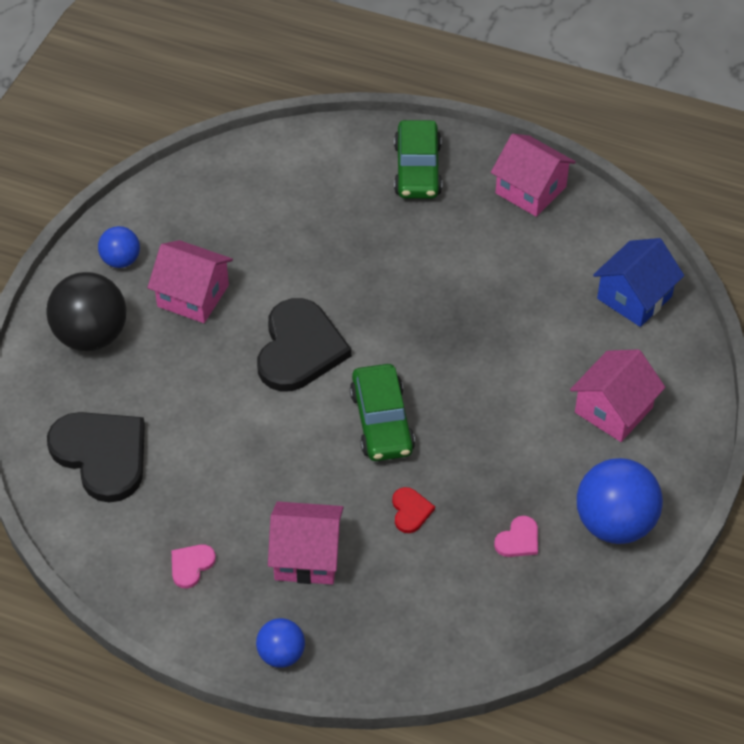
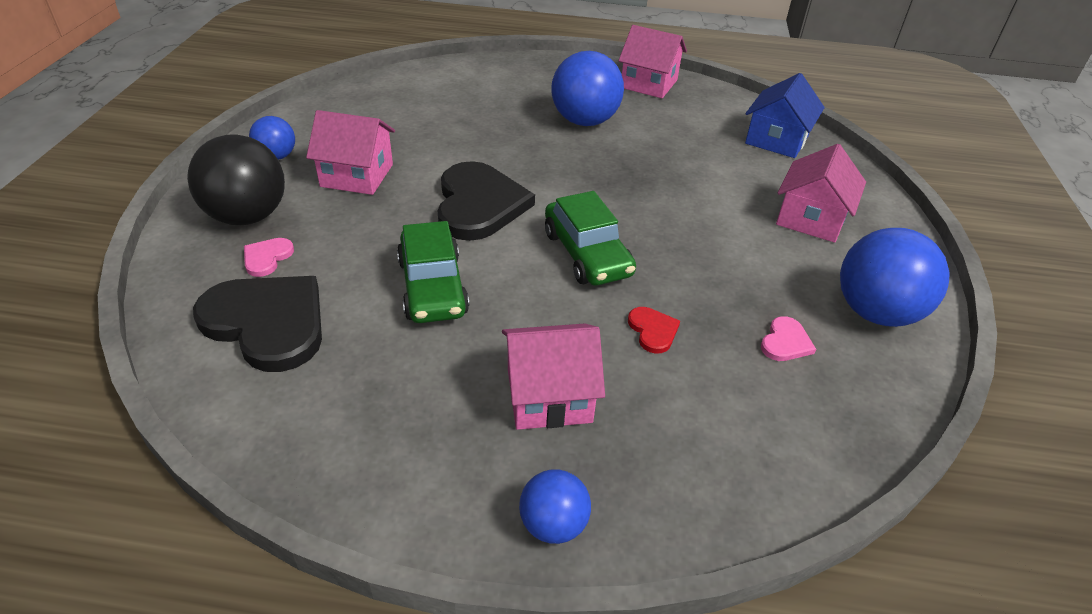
camera: 15 degrees left, 10 degrees down
(191, 565) = (401, 429): pink heart -> pink heart (267, 258)
(417, 169) = (547, 79): green car -> green car (433, 287)
(437, 244) = (584, 121): none -> blue ball

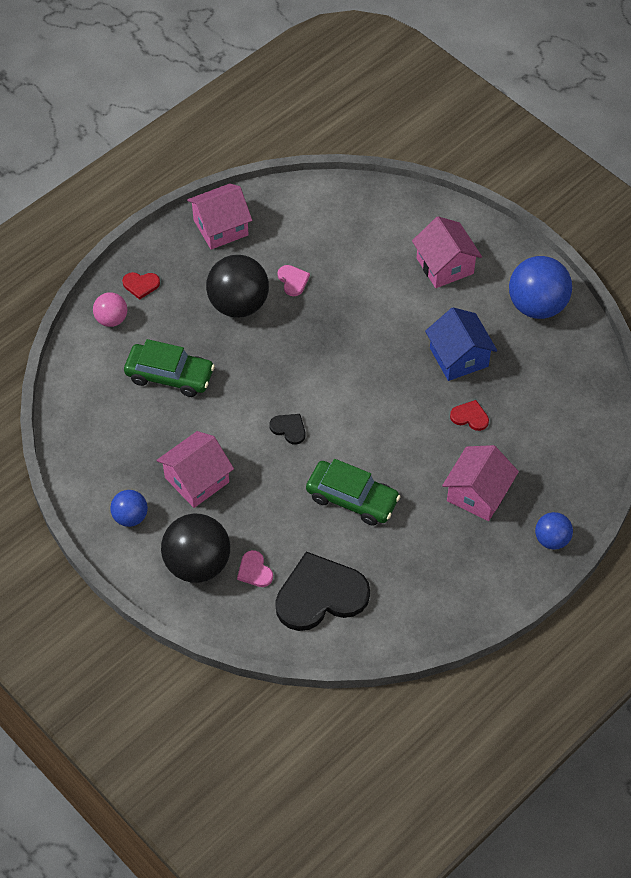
camera: 50 degrees left, 15 degrees up
(479, 204) = (289, 429): black heart -> black heart, size x0.44
(486, 72) = (111, 319): none -> pink ball
(538, 72) = (141, 285): none -> red heart
(584, 121) = (238, 304): blue ball -> black ball
(587, 254) = (384, 403): green car -> green car (170, 376)
(776, 140) = (355, 212): blue house -> blue house (459, 357)
(785, 342) = (524, 364): pink heart -> pink heart (293, 281)

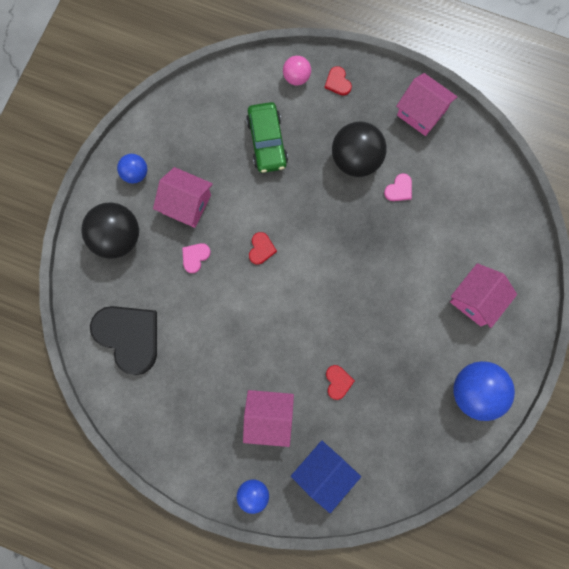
camera: 65 degrees right, 20 degrees up
(254, 571) = (128, 280): pink heart -> pink heart (195, 257)
(289, 429) = (261, 249): black heart -> red heart
(352, 498) = (221, 323): green car -> none
(459, 357) = (391, 349): blue house -> blue house (324, 474)

